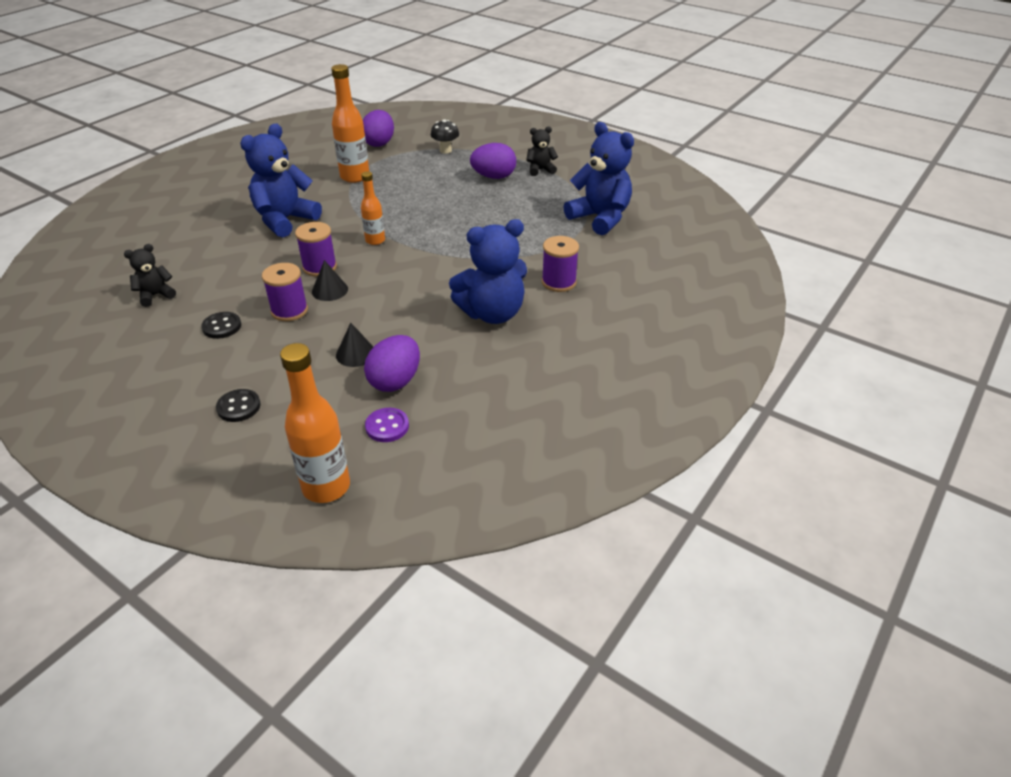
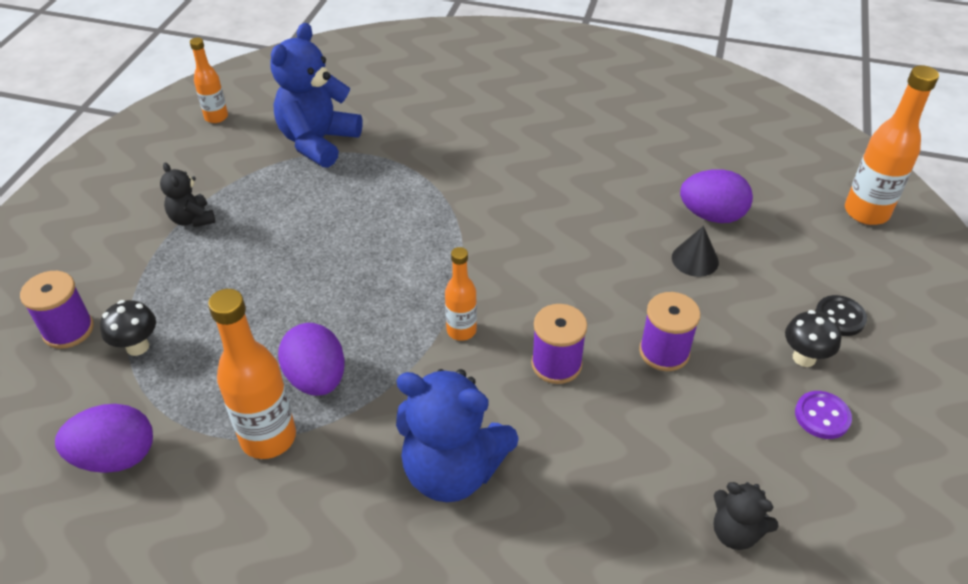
camera: 110 degrees left, 5 degrees up
(222, 326) = (739, 406): black button -> none
(225, 371) = (804, 358): none -> black mushroom
(330, 290) = (600, 330): black cone -> none
(387, 426) = (771, 201): purple button -> purple button (822, 416)
(492, 313) = (559, 180): blue teddy bear -> none
(494, 177) = (227, 261): purple egg -> purple egg (316, 379)
(559, 282) = (474, 147): purple spool -> purple spool (68, 330)
(650, 185) = (216, 117): none -> orange bottle

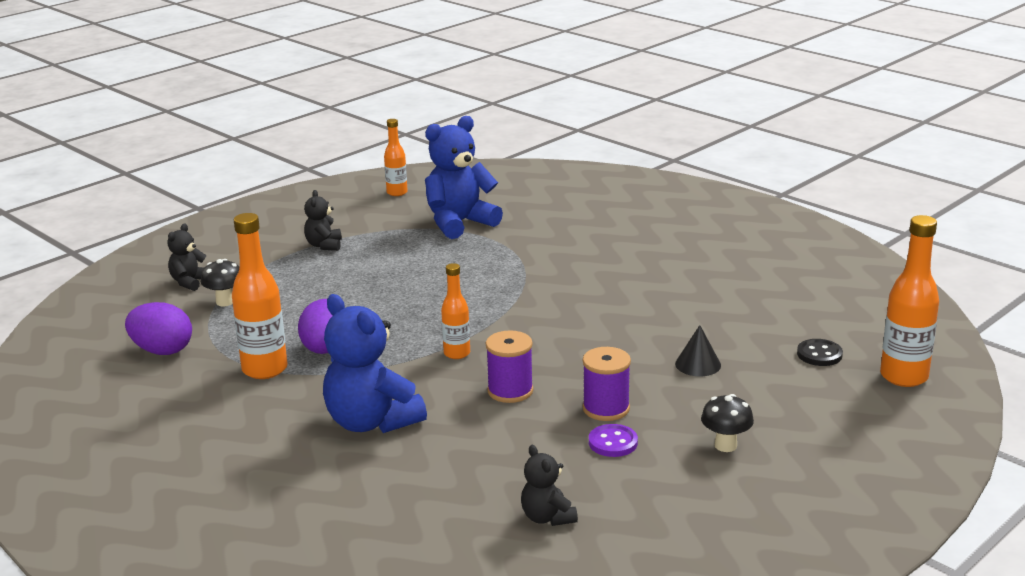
camera: 30 degrees right, 20 degrees down
(68, 330) = (190, 282): purple spool -> black teddy bear
(711, 215) = (746, 342): purple egg -> none
(822, 416) = (699, 481): purple button -> purple button (613, 442)
(839, 317) = (790, 432): black button -> black button (819, 354)

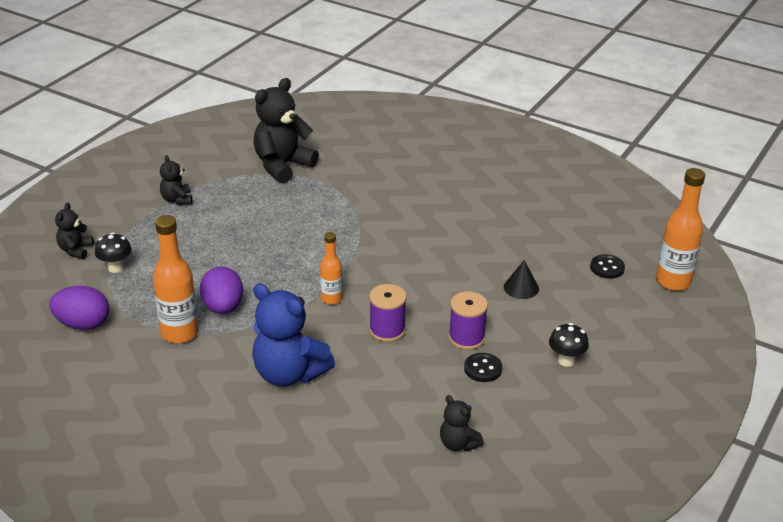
camera: 15 degrees left, 10 degrees up
(397, 192) = (217, 138): orange bottle -> none
(459, 223) = (283, 166): blue teddy bear -> black teddy bear
(613, 442) = (483, 369): purple button -> black button

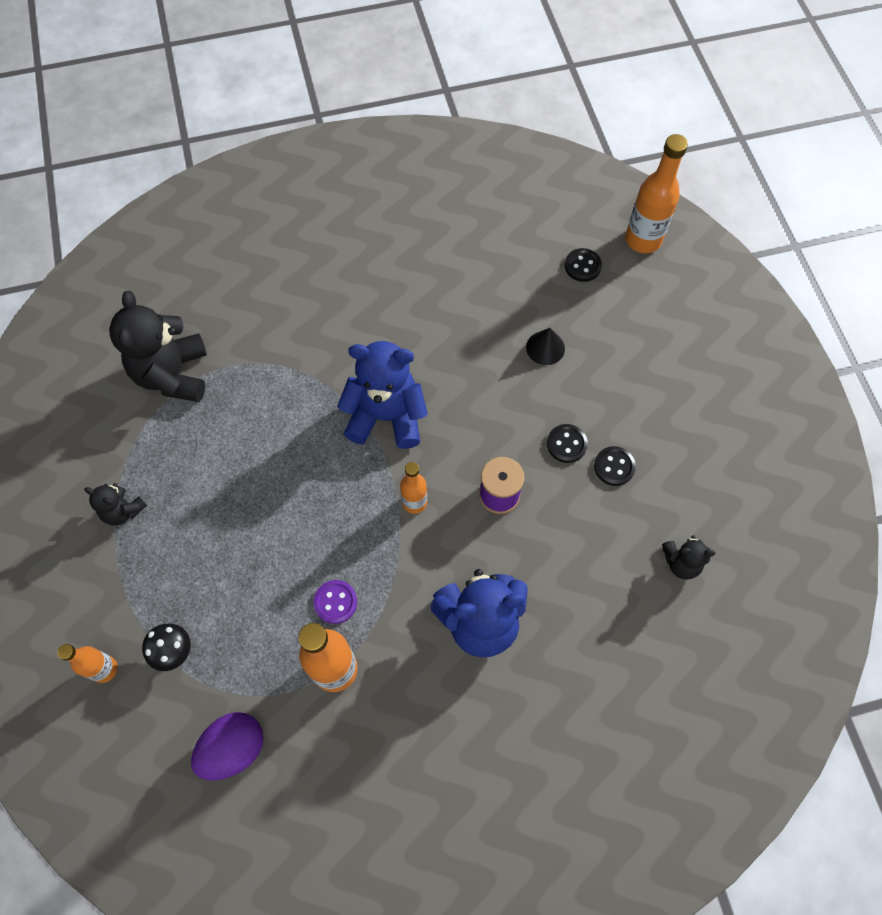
camera: 45 degrees left, 30 degrees up
(75, 250) = (104, 669): black teddy bear -> orange bottle
(223, 307) = (335, 602): purple egg -> purple button
(372, 254) = (386, 416): none -> blue teddy bear
(466, 338) = (566, 444): purple spool -> black button
(566, 360) = (660, 399): black mushroom -> none

